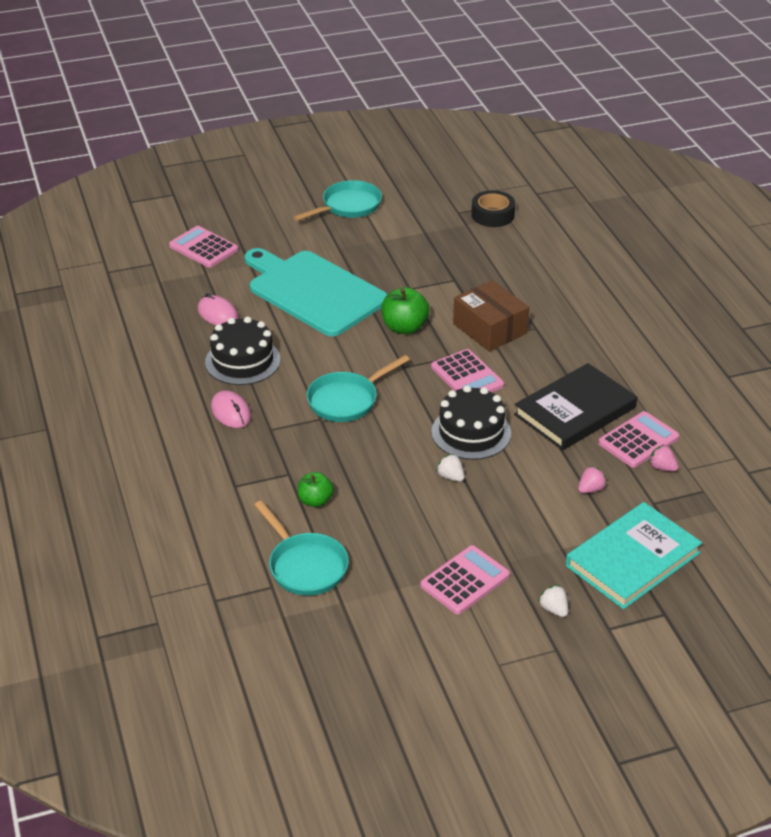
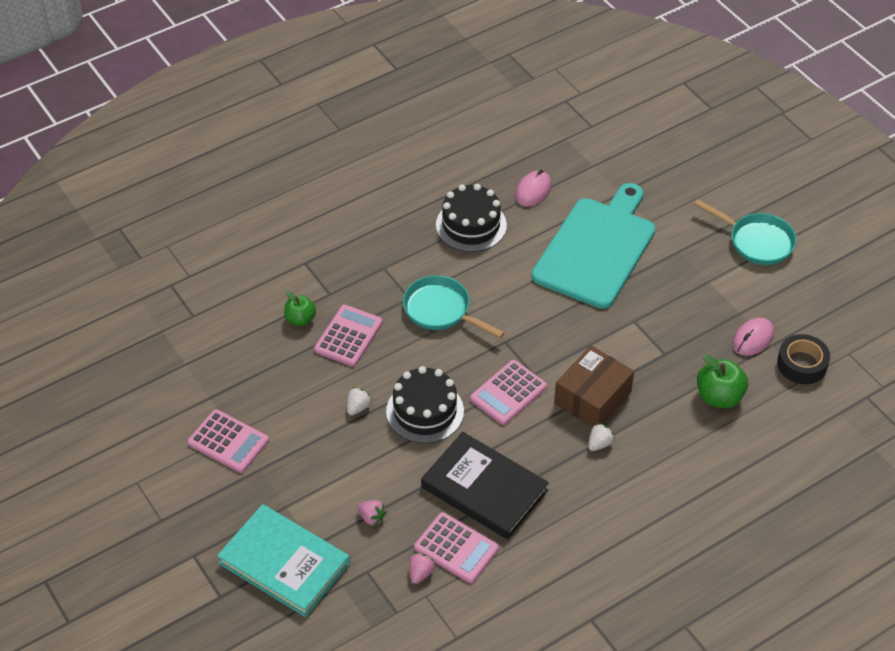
camera: 75 degrees right, 10 degrees up
(203, 248) = (632, 153): pink calculator -> pink calculator (348, 336)
(231, 412) = (397, 236): pink mouse -> pink mouse (752, 338)
(305, 566) = (221, 331): turquoise pan -> none
(404, 327) = (567, 329): green apple -> green apple (719, 397)
(554, 609) = (207, 511): white strawberry -> white strawberry (599, 444)

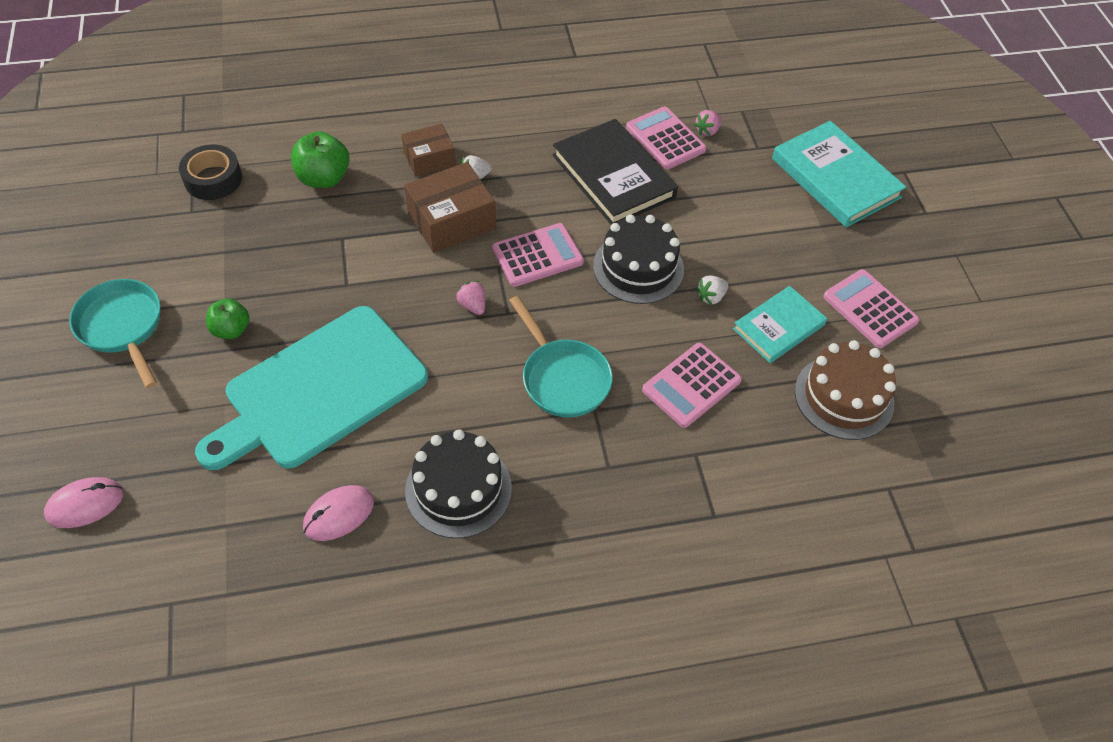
camera: 160 degrees left, 5 degrees up
(235, 365) = (844, 397): none -> brown cake
(297, 401) = (779, 327): none -> turquoise book
(300, 319) = (745, 430): green apple -> green apple (231, 330)
(372, 517) = (736, 188): pink strawberry -> pink strawberry (472, 305)
(648, 447) = (429, 159): none -> brown box
(752, 338) = (237, 220): pink mouse -> pink mouse (85, 504)

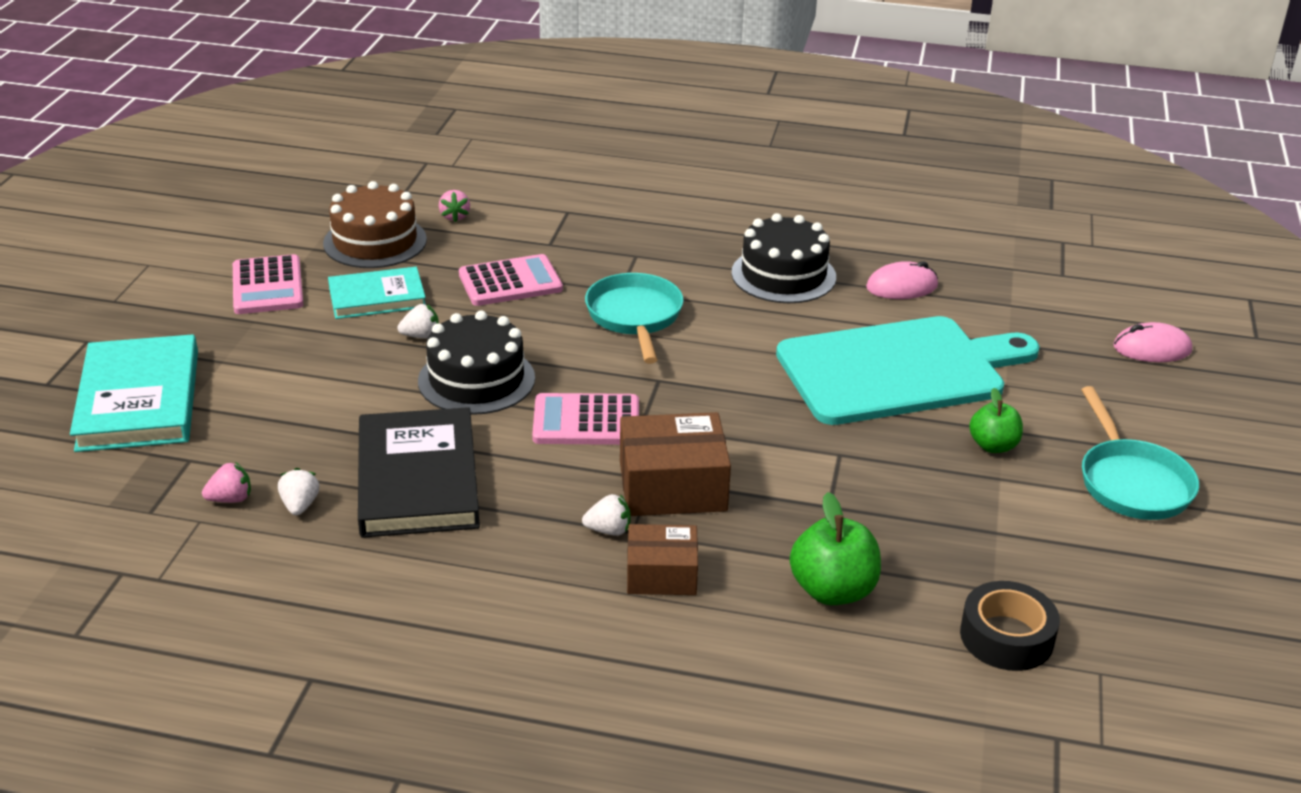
camera: 155 degrees left, 20 degrees down
(472, 305) = (695, 396): pink strawberry -> pink strawberry (455, 216)
(665, 139) = (300, 505): pink calculator -> white strawberry

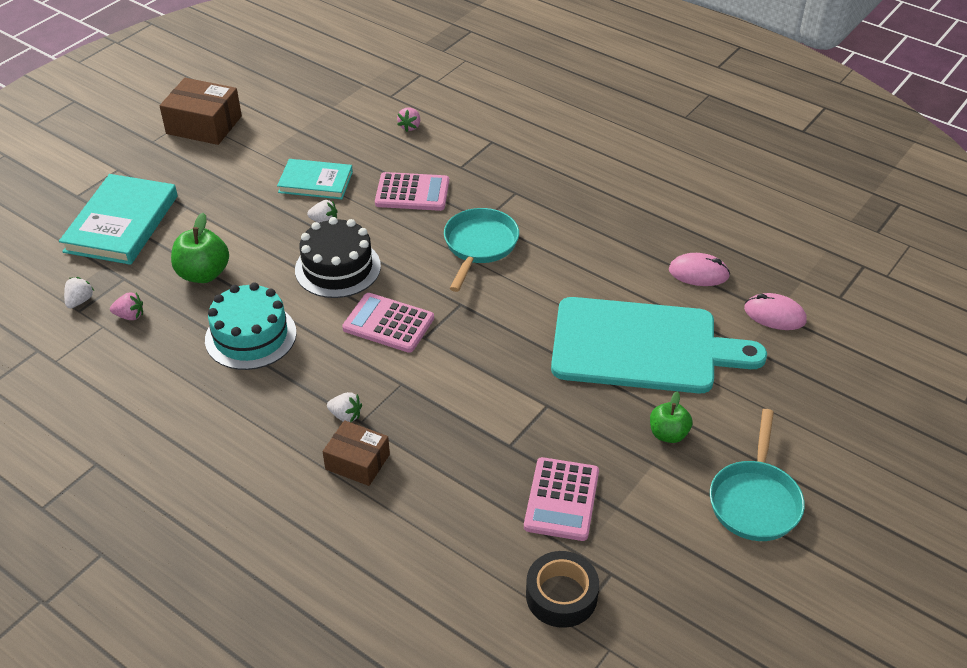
camera: 25 degrees right, 10 degrees up
(267, 286) = (252, 154): pink calculator -> pink calculator (561, 499)
(300, 505) = (167, 334): white strawberry -> white strawberry (80, 301)
(375, 241) = (343, 135): brown cake -> none
(418, 479) = (250, 336): black book -> turquoise cake
(672, 486) = (411, 394): brown box -> brown box (204, 125)
(783, 275) = (613, 238): black cake -> none
(832, 590) = (464, 514): green apple -> green apple (203, 274)
(1152, 348) = (864, 386): pink mouse -> pink mouse (774, 315)

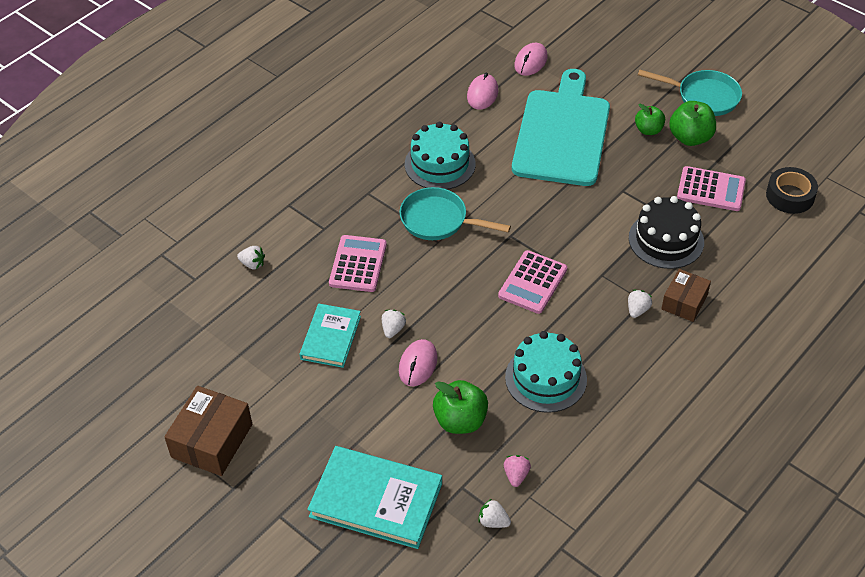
camera: 85 degrees left, 5 degrees up
(277, 241) = (418, 364): none -> pink mouse
(338, 268) = (459, 318): black cake -> black cake (666, 240)
(410, 127) = (252, 264): pink strawberry -> white strawberry
(568, 243) = (440, 164): none -> turquoise cake
(662, 480) = (690, 138): none -> green apple

